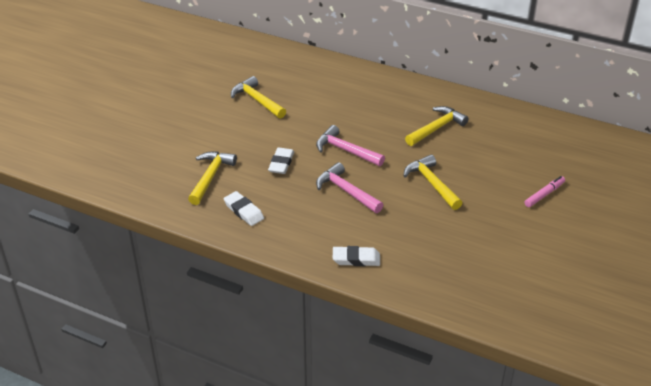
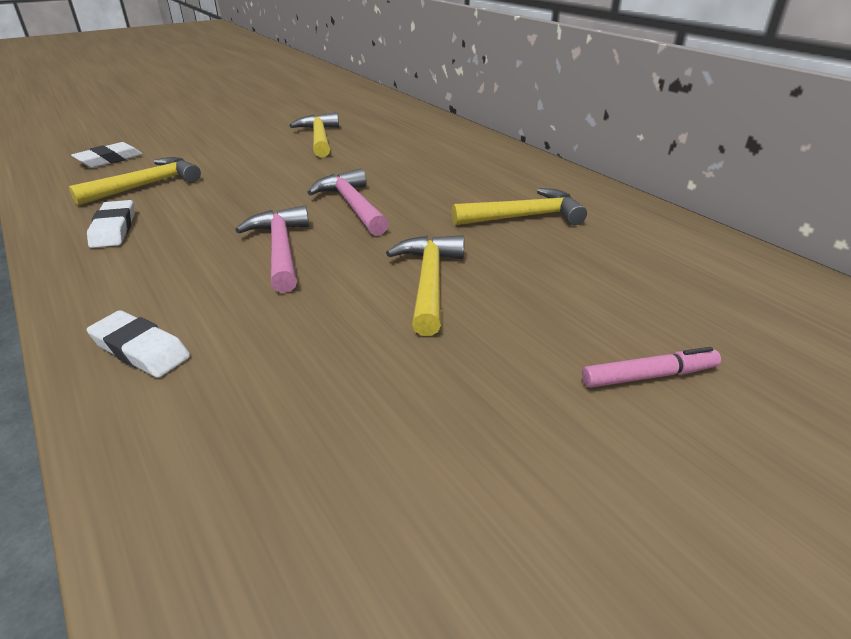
camera: 30 degrees right, 5 degrees down
(281, 163) = (248, 196): white eraser -> white eraser (109, 160)

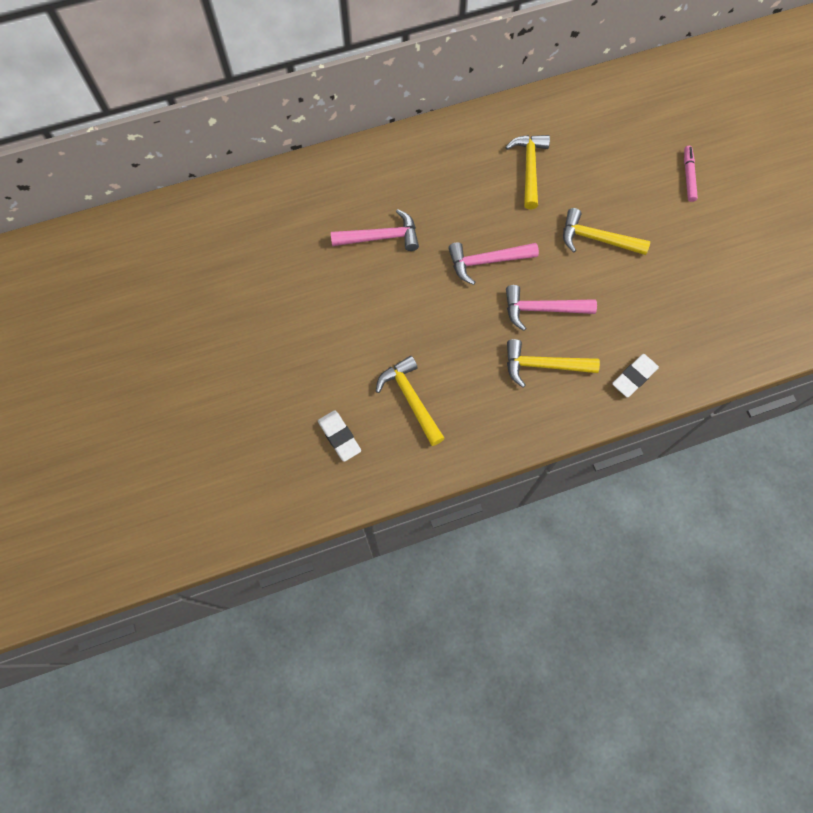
camera: 75 degrees left, 35 degrees up
(114, 229) = (488, 411): white eraser -> none
(319, 138) = (335, 267): yellow hammer -> yellow hammer (543, 365)
(365, 151) = (381, 237): none -> pink hammer

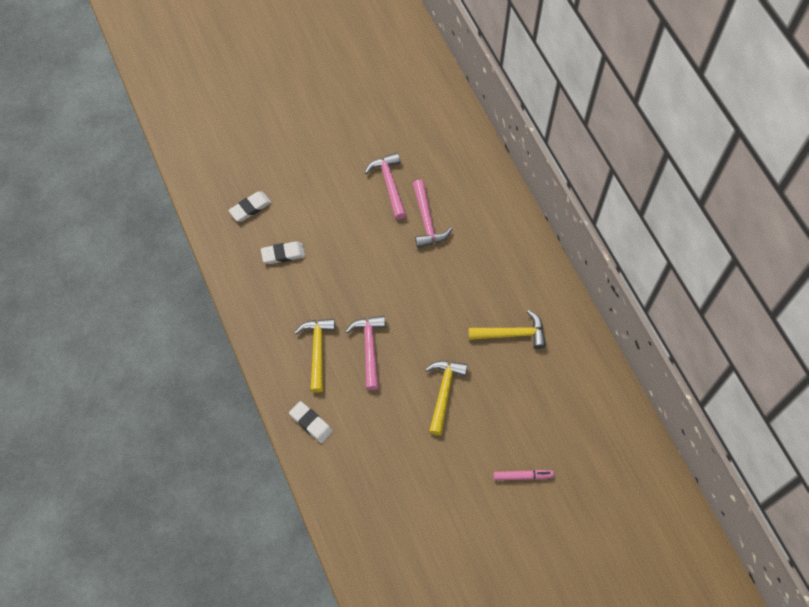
camera: 85 degrees right, 5 degrees down
(411, 399) = (283, 254): yellow hammer -> white eraser
(487, 261) = (412, 303): pink hammer -> pink hammer (389, 184)

